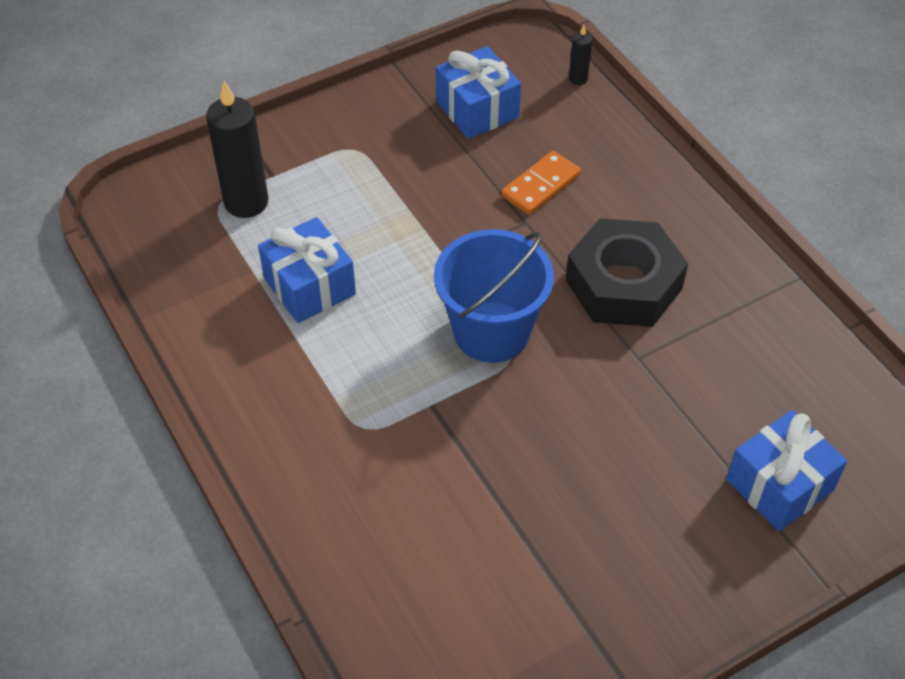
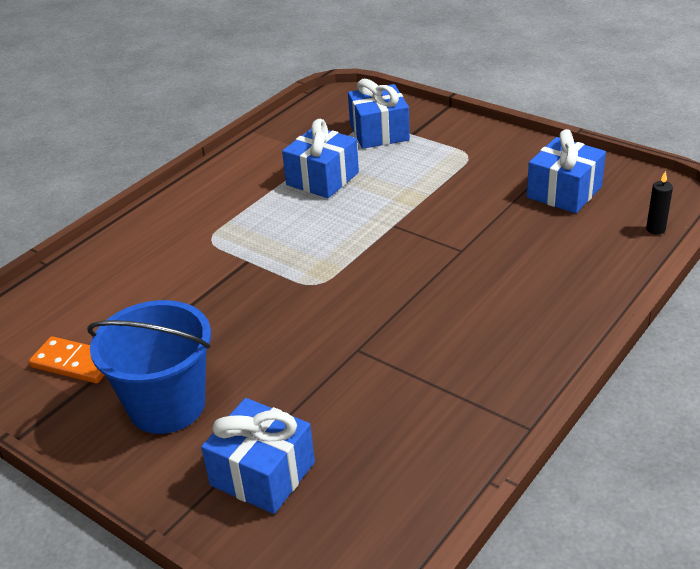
camera: 70 degrees right, 15 degrees down
(246, 202) = (379, 132): black candle -> blue gift
(491, 331) = (334, 267): blue bucket -> blue bucket (167, 405)
(541, 185) = (508, 246): orange domino -> orange domino (75, 363)
(623, 284) = (433, 319): black nut -> none

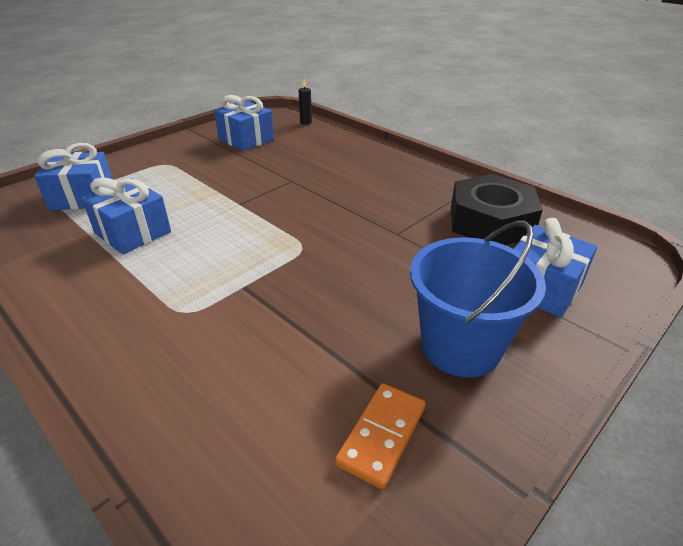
camera: 85 degrees left, 0 degrees up
(405, 434) = (490, 222): none -> black nut

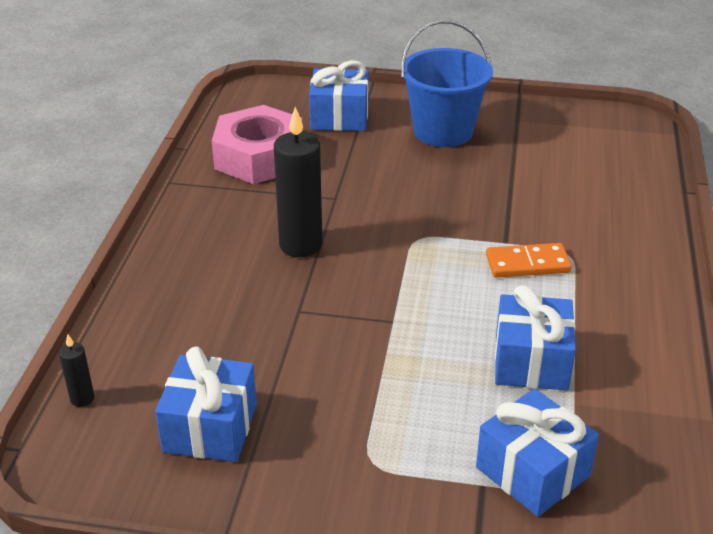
camera: 125 degrees left, 0 degrees up
(353, 201) = (300, 245): none -> black candle
(381, 435) = (544, 136): orange domino -> orange domino (527, 264)
(490, 222) = (259, 157): black nut -> pink nut

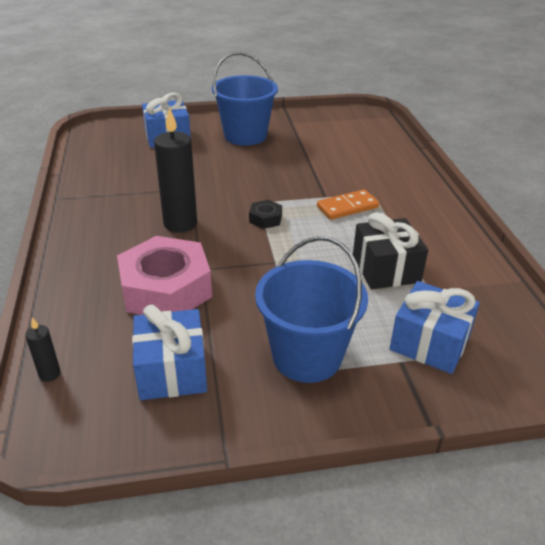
camera: 20 degrees left, 0 degrees up
(259, 157) = (120, 171): pink nut -> pink nut (166, 289)
(371, 450) = (307, 356): none -> blue bucket
(410, 259) = (265, 219): none -> black nut
(531, 362) = (386, 269): blue gift -> black gift

